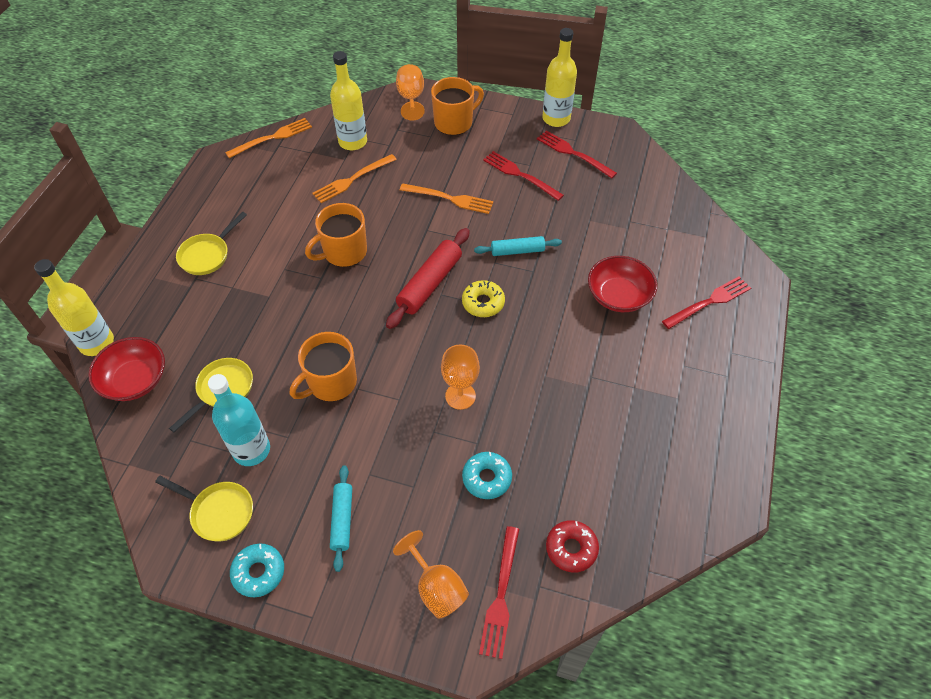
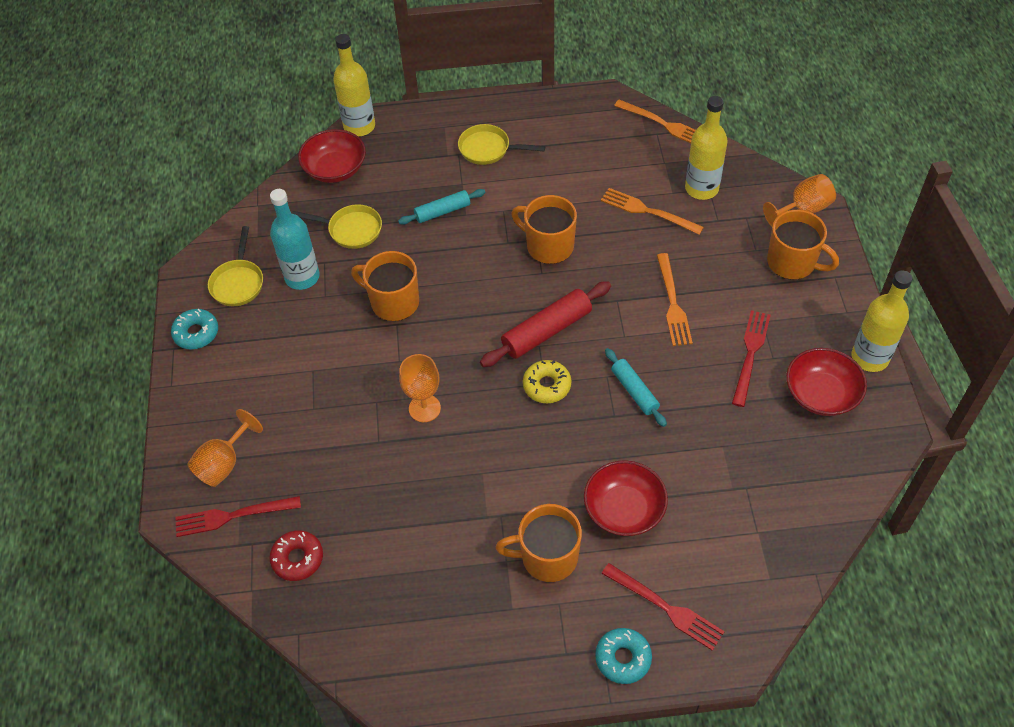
camera: 70 degrees right, 0 degrees up
(342, 520) = (262, 369): turquoise rolling pin -> turquoise rolling pin (442, 212)
(430, 284) = (547, 331): red rolling pin -> red rolling pin turned 45 degrees counterclockwise
(487, 478) = (344, 463): turquoise donut -> turquoise donut (623, 658)
(572, 153) = (821, 394): red fork -> red bowl
(641, 358) = (547, 557): none -> orange mug

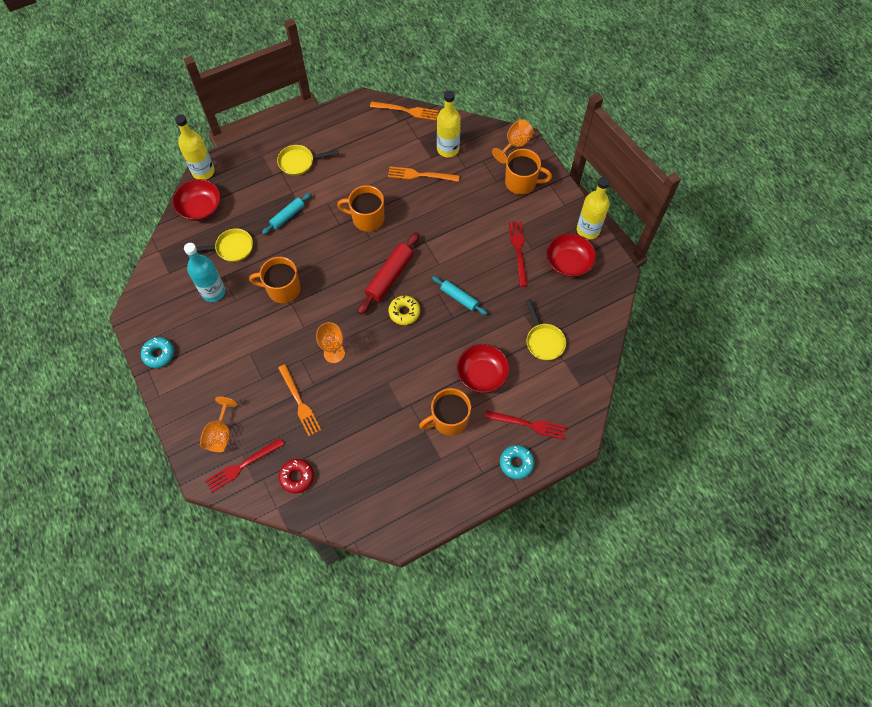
camera: 25 degrees left, 10 degrees up
(238, 282) = (171, 310): yellow pan -> yellow pan (543, 341)
(673, 304) = (460, 233): orange fork -> orange fork (300, 403)

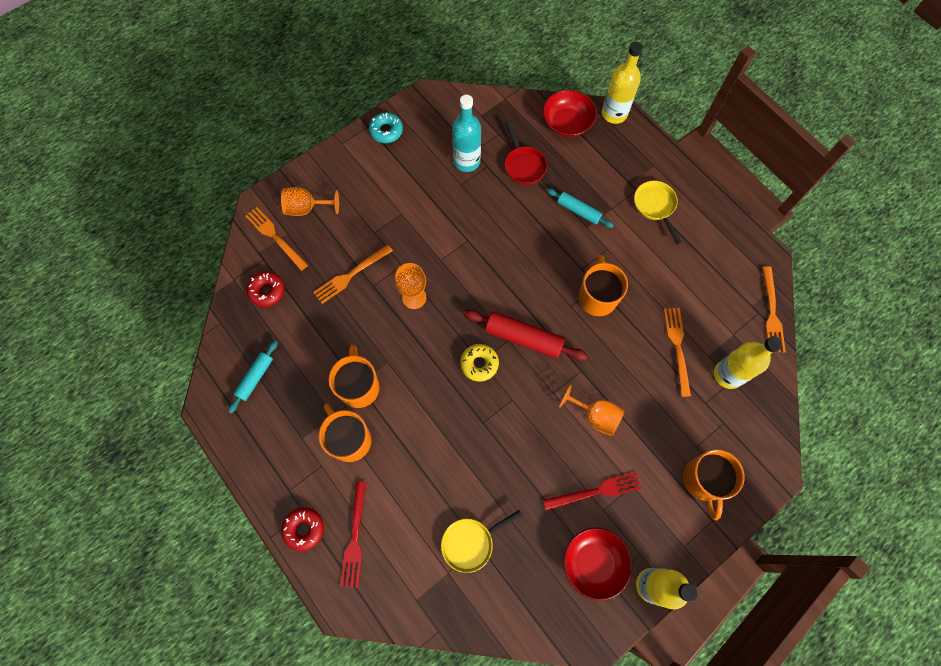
camera: 80 degrees right, 5 degrees up
(231, 248) = (523, 165): yellow pan -> red pan
(242, 466) = (274, 236): red fork -> orange fork
(282, 289) = (483, 227): orange mug -> orange mug (359, 386)
(459, 298) = (511, 425): turquoise rolling pin -> turquoise rolling pin (255, 378)
(482, 374) = (413, 470): red bowl -> none
(515, 144) = (763, 463): orange goblet -> orange goblet (595, 416)
(516, 463) = (304, 529): turquoise donut -> red donut

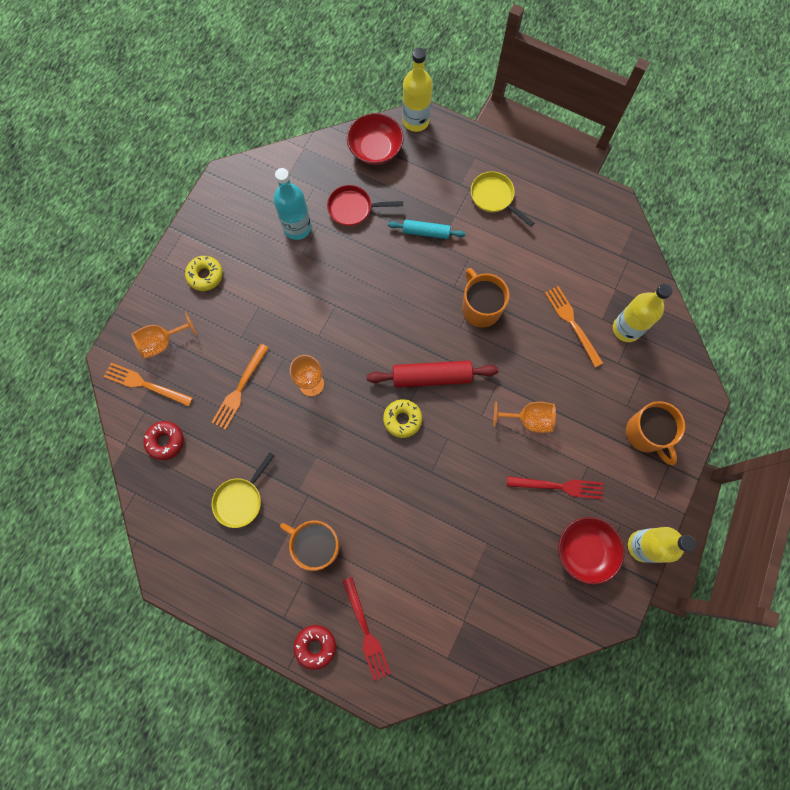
camera: 25 degrees left, 5 degrees up
(255, 378) = (197, 529): turquoise rolling pin -> none
(359, 386) = (301, 492): orange mug -> none
(369, 169) = (205, 275): none -> yellow donut
(386, 131) = (203, 230): turquoise donut -> none
(471, 542) = (471, 585): yellow pan -> yellow pan (241, 499)
(523, 165) = (353, 208): red pan -> red pan turned 135 degrees clockwise
(596, 491) = (560, 486): red fork -> red fork turned 45 degrees clockwise
(772, 313) = (640, 255): orange fork -> none

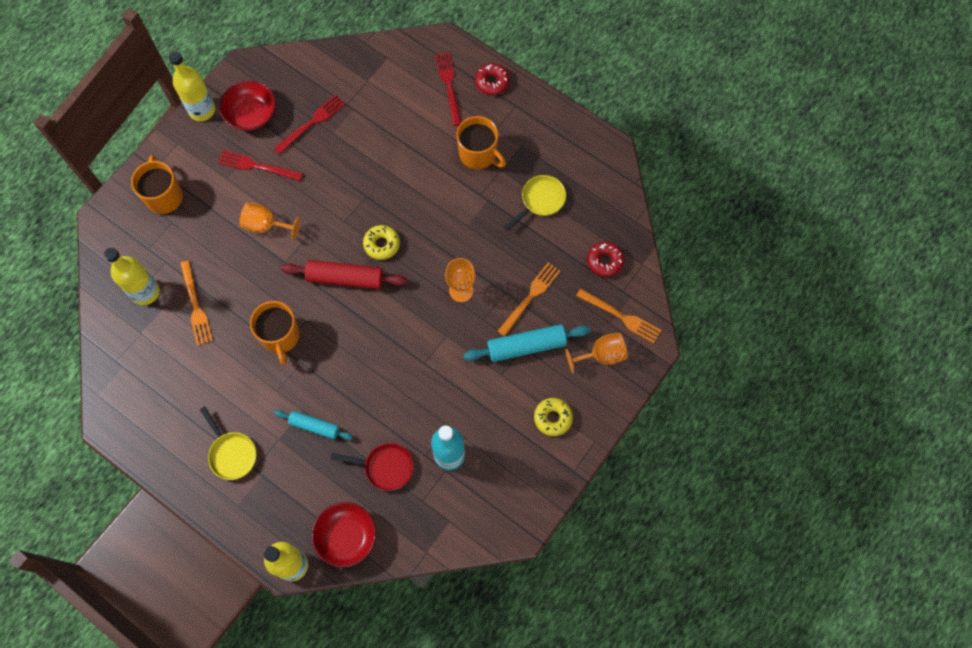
camera: 170 degrees left, 5 degrees down
(238, 339) = (526, 346): none -> turquoise rolling pin
(513, 552) = (312, 122): none -> red fork

